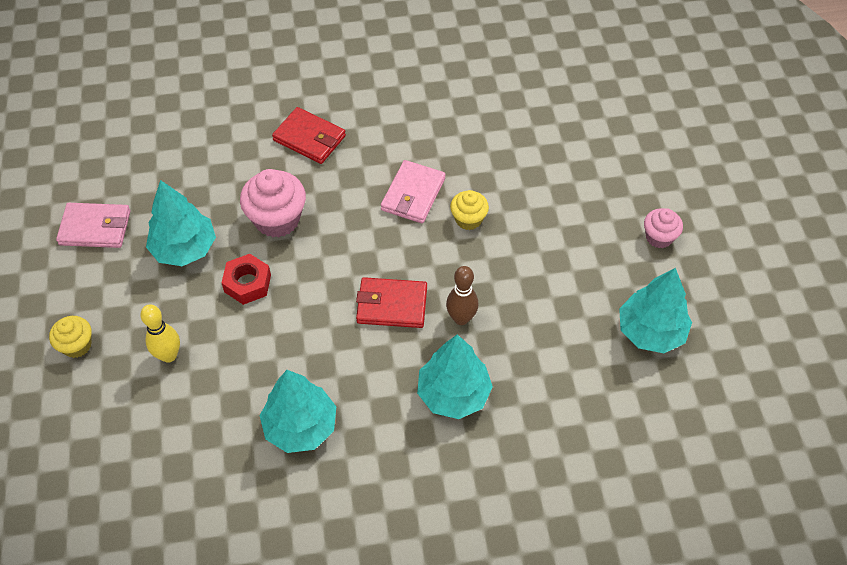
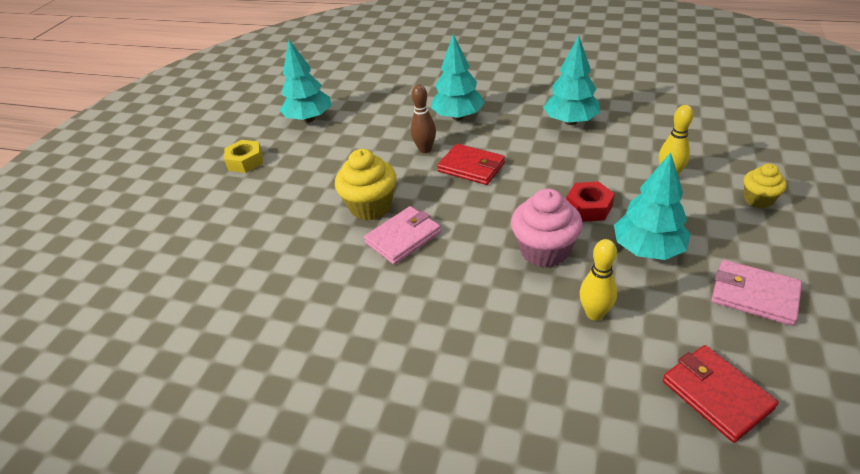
camera: 150 degrees left, 15 degrees down
(221, 173) = (594, 314): none -> yellow bowling pin
(309, 138) = (477, 324): red wallet -> red wallet (716, 394)
(468, 219) = (370, 206): yellow cupcake -> yellow cupcake, size x1.69
(659, 237) = (245, 161): pink cupcake -> yellow nut

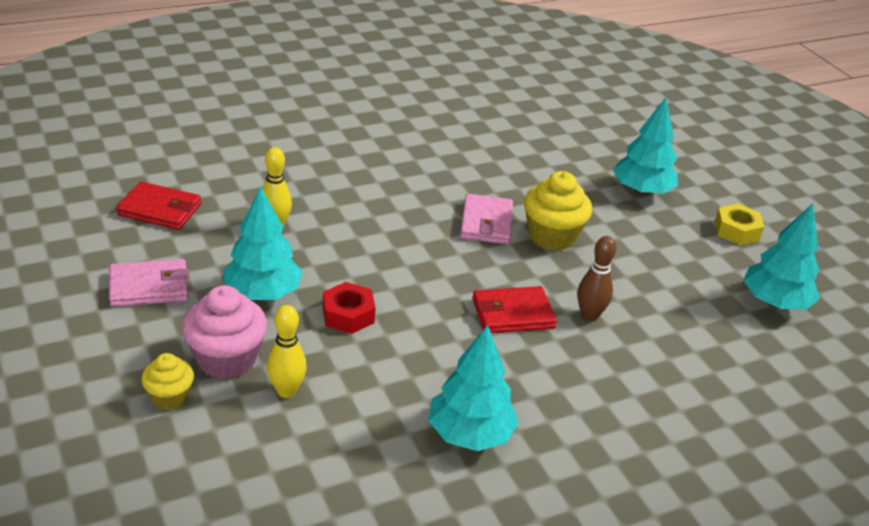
camera: 130 degrees right, 5 degrees down
(458, 117) = (617, 380): turquoise tree -> turquoise tree (642, 191)
(544, 251) = (355, 257): pink cupcake -> pink cupcake (226, 359)

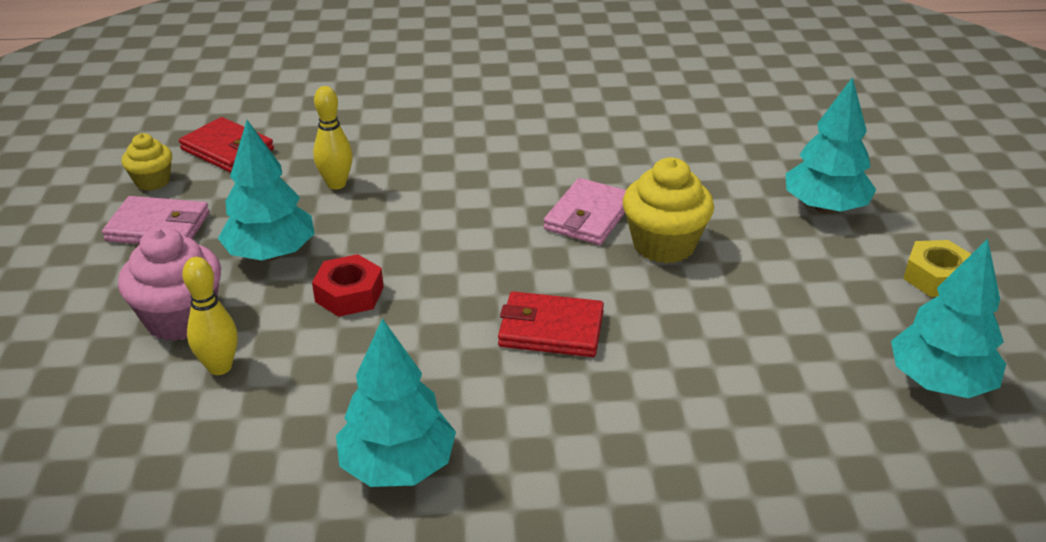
camera: 25 degrees right, 0 degrees up
(169, 397) = (93, 348): yellow cupcake -> yellow cupcake (152, 181)
(589, 316) = (652, 350): brown bowling pin -> none

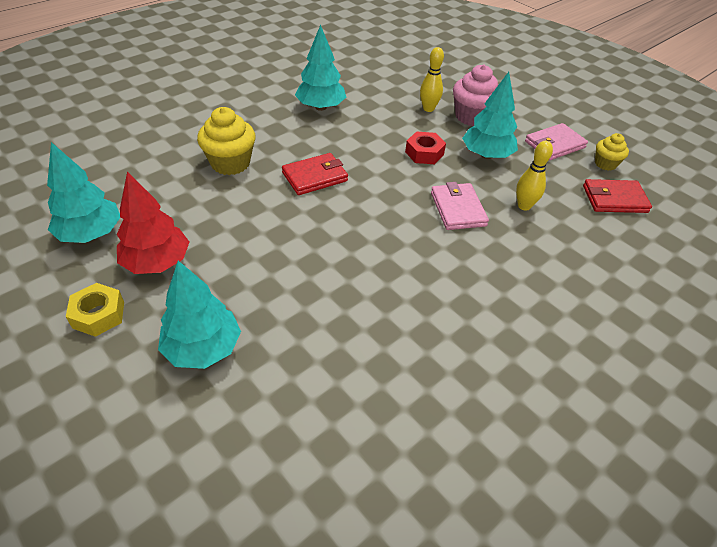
camera: 140 degrees right, 10 degrees up
(588, 216) = (362, 254): pink wallet -> pink wallet (458, 209)
(664, 245) = (298, 254): yellow cupcake -> yellow cupcake (230, 163)
(849, 305) = (157, 262): none -> red tree

